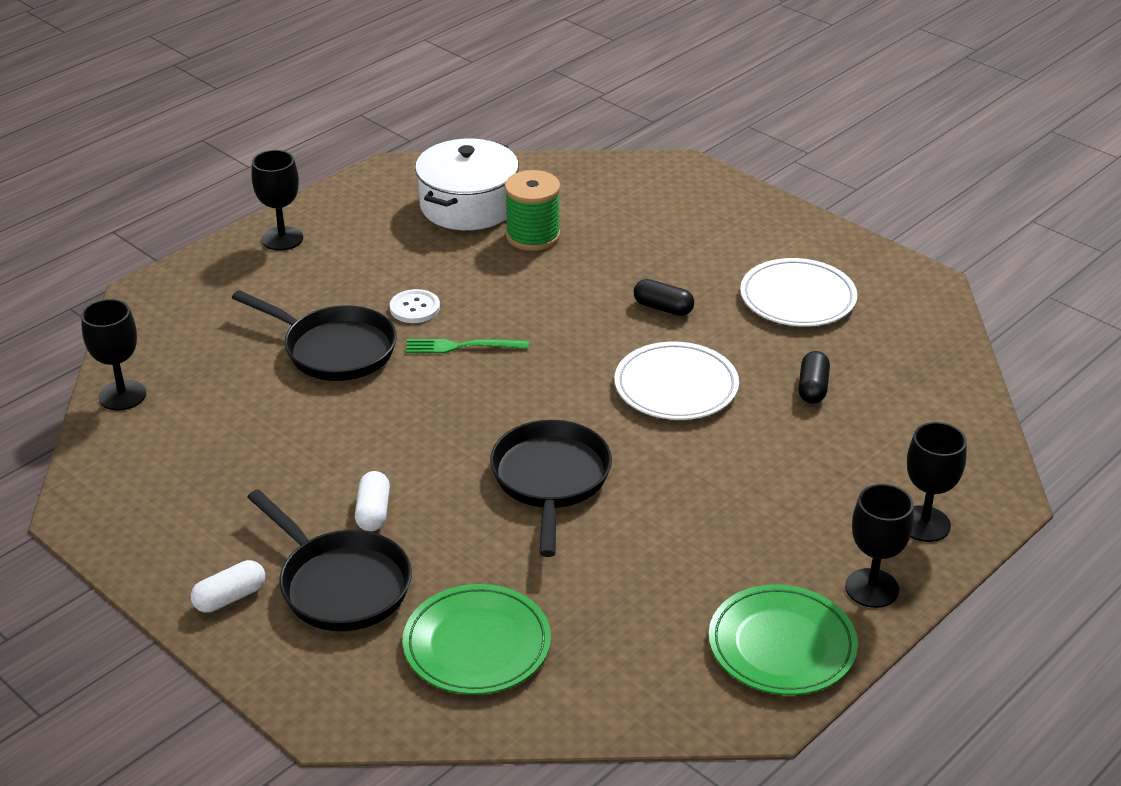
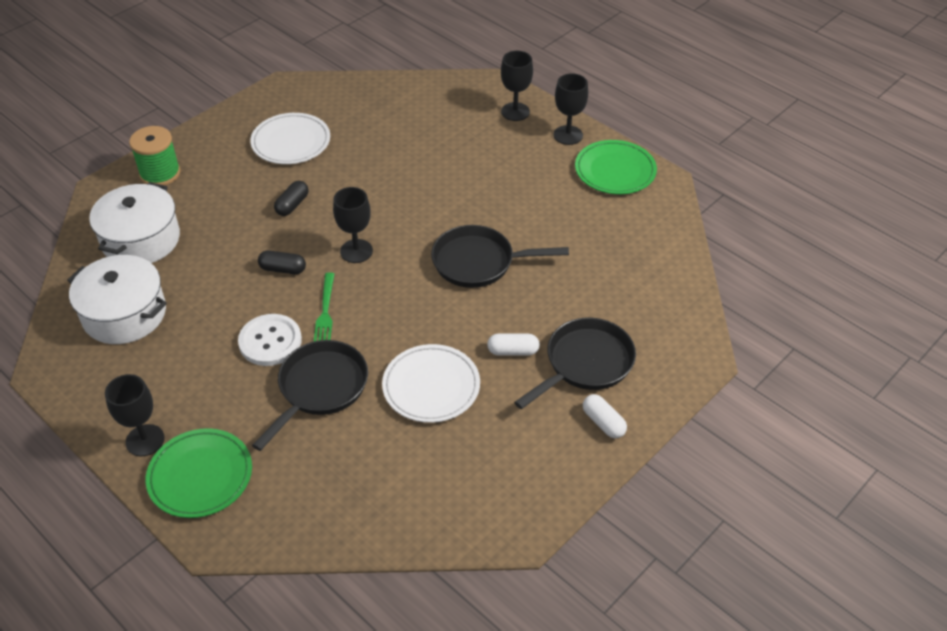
camera: 90 degrees left, 10 degrees up
(122, 395) = (369, 529): black goblet -> black goblet (356, 251)
(415, 308) = (270, 341): white button -> white button, size x1.54
(477, 644) = (631, 294): green plate -> green plate (200, 476)
(533, 236) = (182, 273): green spool -> green spool (160, 173)
(591, 202) = (141, 239): none -> white pot
(676, 386) = (383, 202): white plate -> white plate (431, 386)
(813, 388) = (389, 143): black capsule -> black capsule (283, 269)

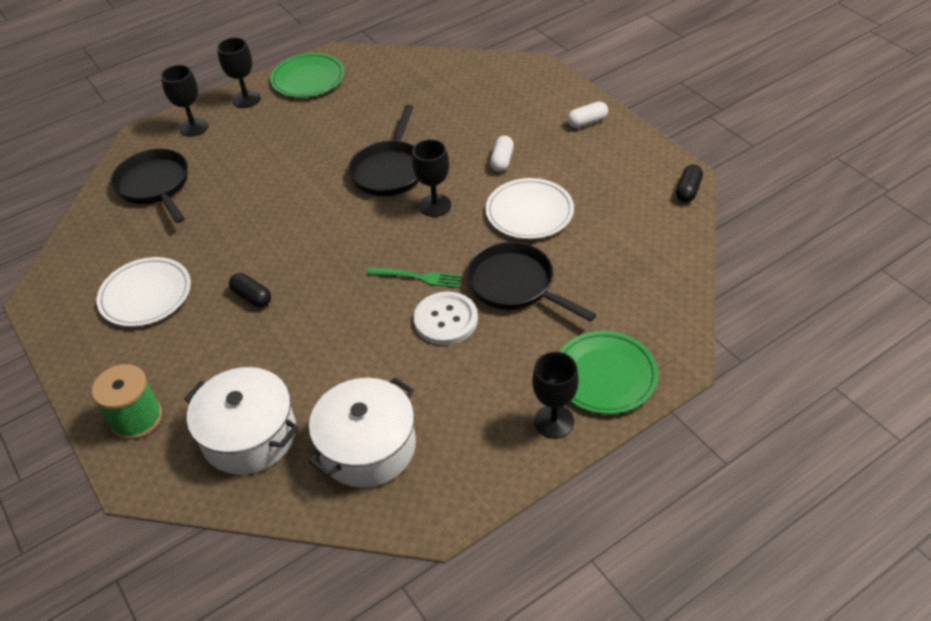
camera: 75 degrees left, 0 degrees up
(283, 269) = (347, 307): black capsule -> black capsule (688, 190)
(356, 251) = (343, 251): black goblet -> black goblet (435, 205)
(585, 363) = (525, 123): black pan -> black pan (155, 186)

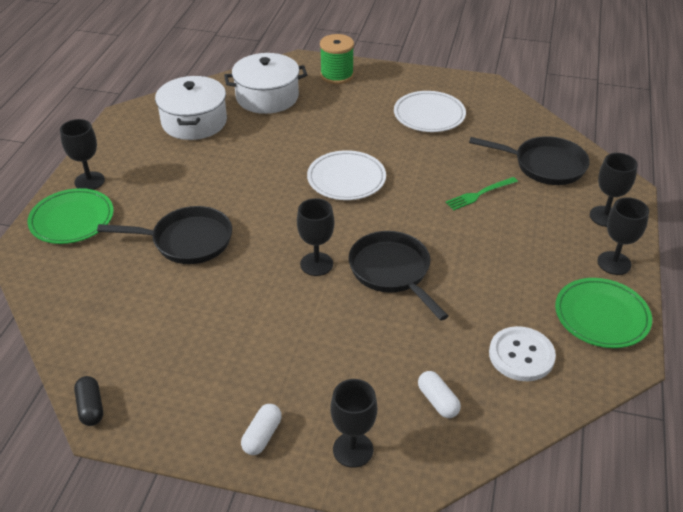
camera: 135 degrees right, 5 degrees down
(252, 297) = (363, 145): black capsule -> none
(418, 277) = (266, 209): green fork -> green fork (479, 194)
(446, 320) = (216, 196): white button -> white button (521, 355)
(502, 161) = (304, 336): white capsule -> white capsule (437, 401)
(529, 212) = (230, 301): white plate -> white plate (346, 179)
(541, 91) = (353, 449): none -> black goblet

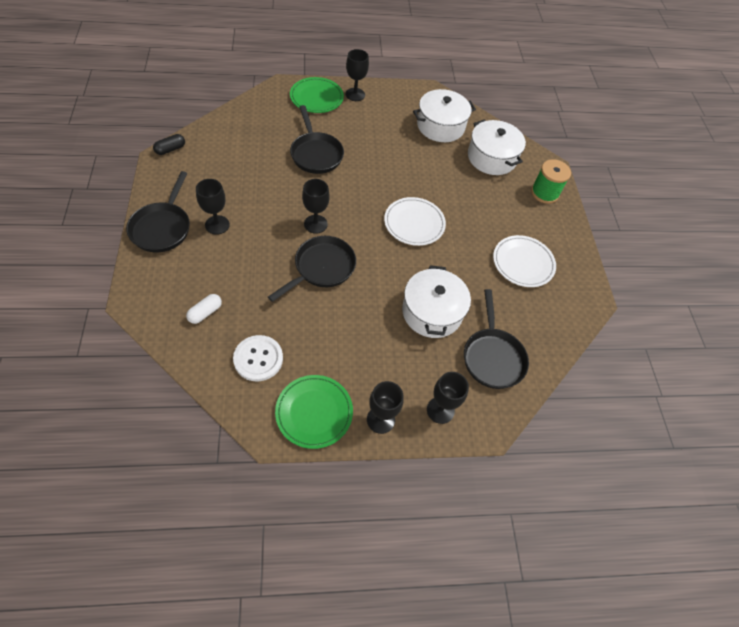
camera: 65 degrees right, 15 degrees up
(262, 436) = (162, 227): white capsule -> black pan
(353, 449) = (158, 273): black goblet -> black goblet (217, 225)
(479, 194) = (432, 312): green fork -> white pot

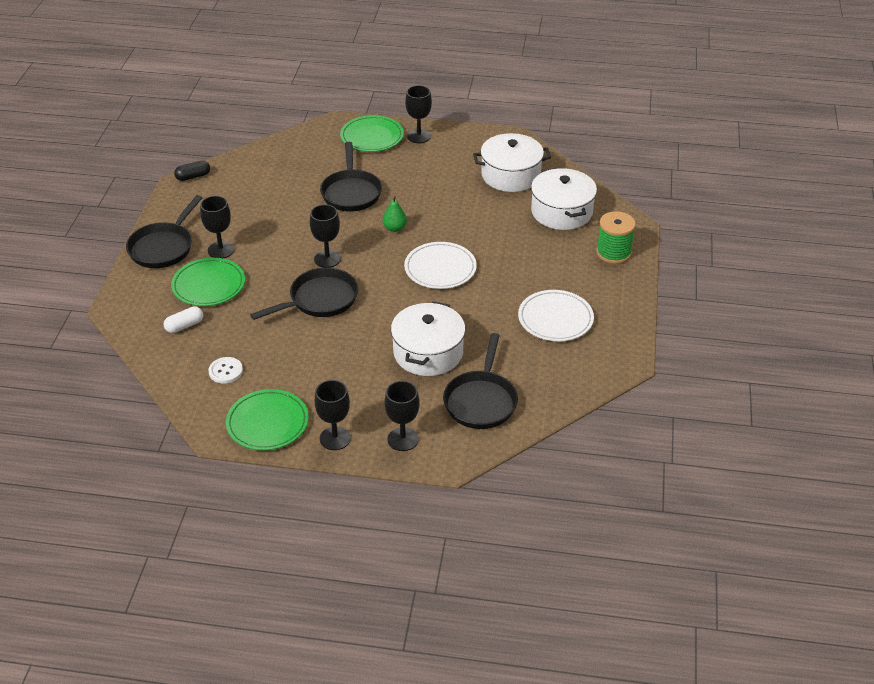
camera: 20 degrees right, 15 degrees down
(216, 264) = (208, 285): none -> green plate
(258, 359) = (225, 371): white button -> white button, size x0.65
(363, 186) = (394, 228): none -> green pear

